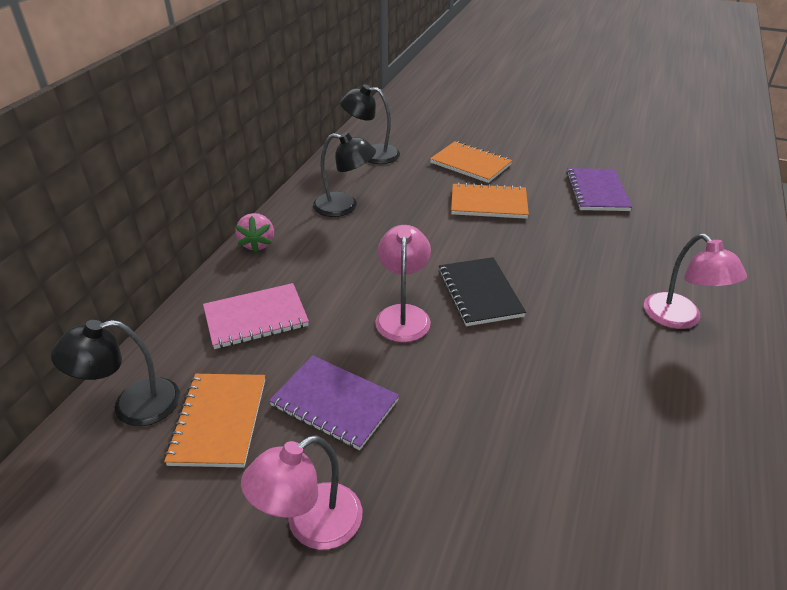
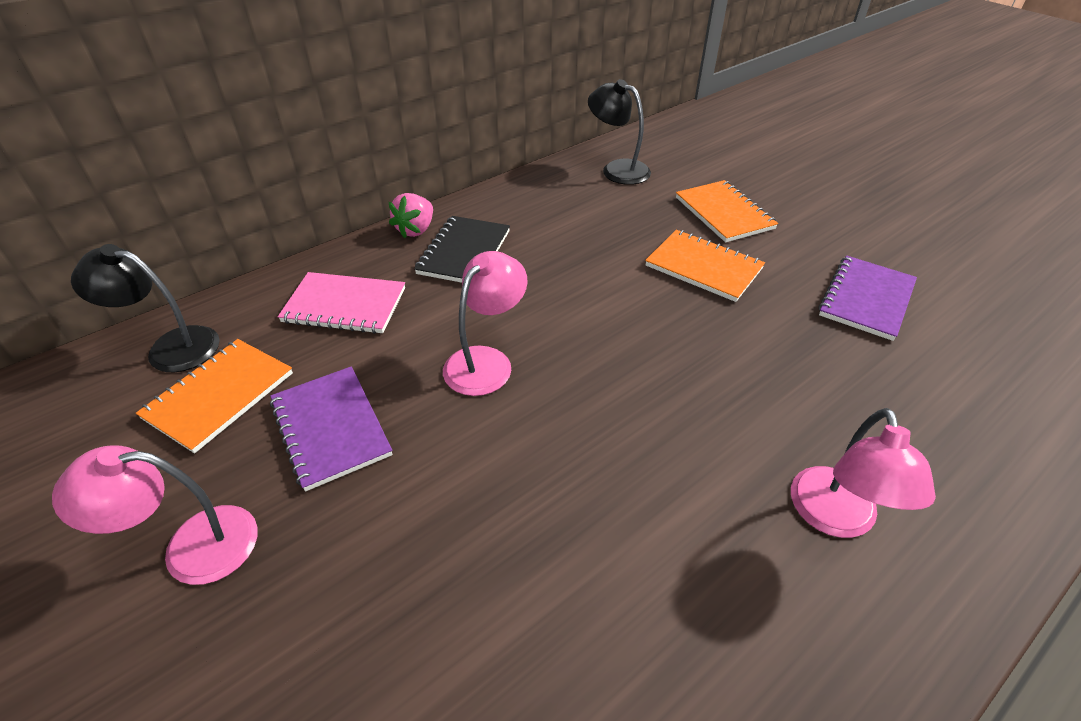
camera: 30 degrees right, 5 degrees up
(344, 206) = (536, 218): black lamp -> none
(479, 293) = (594, 371): black notebook -> black notebook (464, 252)

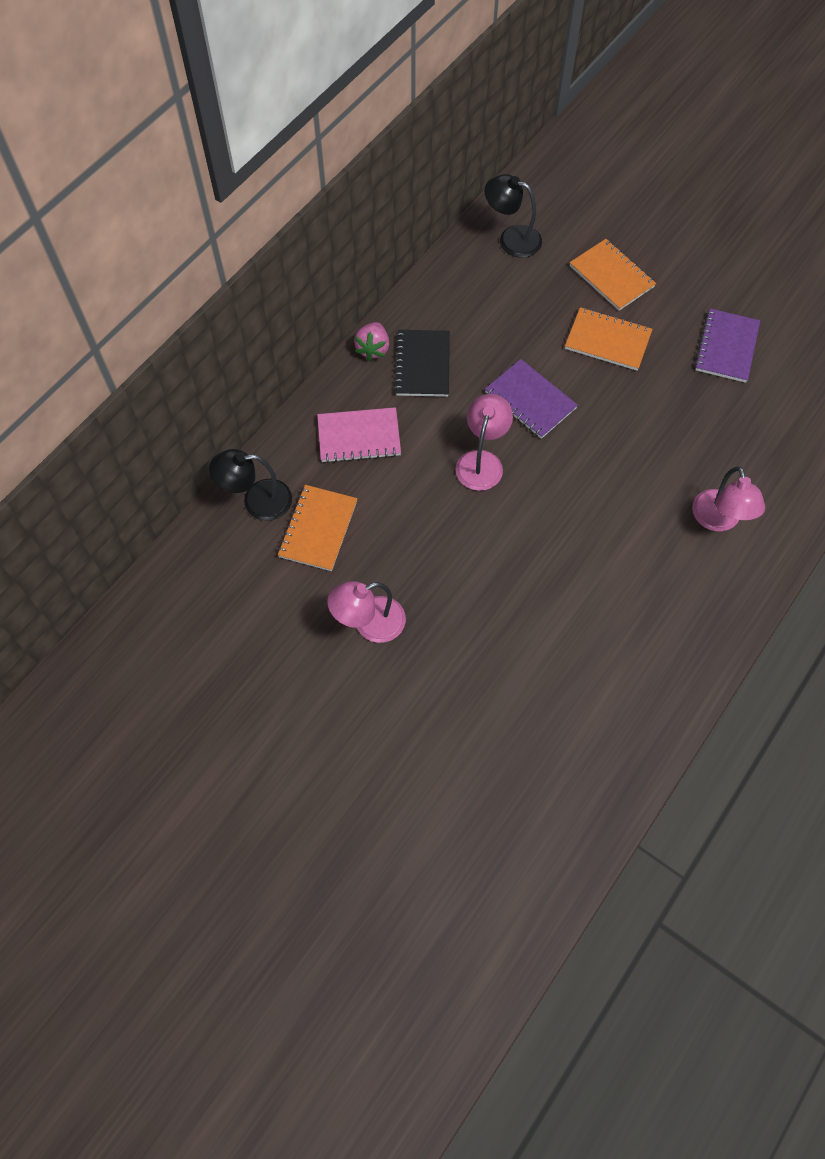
camera: 15 degrees left, 20 degrees up
(331, 428) = (405, 534): purple notebook -> purple notebook (530, 400)

